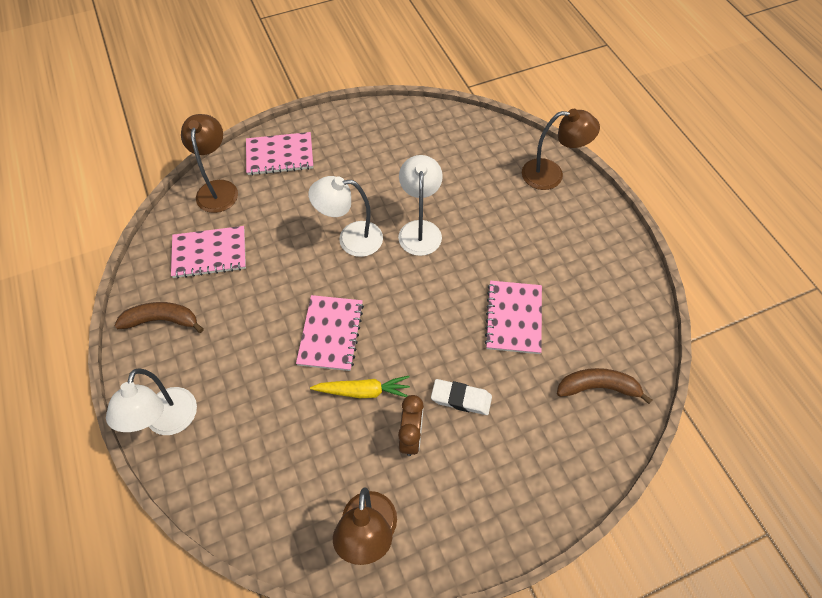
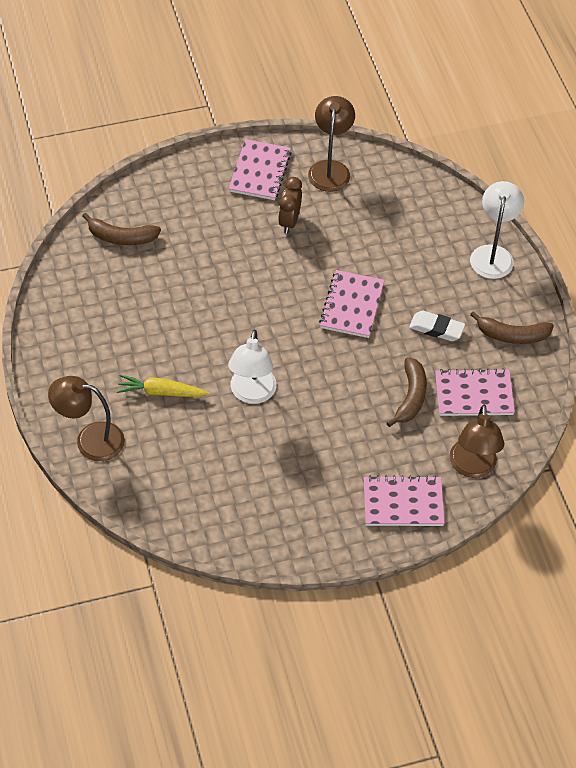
camera: 175 degrees left, 5 degrees down
(270, 244) = (410, 397): none -> brown banana
(351, 239) = (326, 392): white lamp -> none
(363, 391) = (326, 257): yellow carrot -> yellow carrot (161, 392)
(461, 399) = (242, 242): white eraser -> white eraser (436, 328)
(514, 318) = (178, 299): pink notebook -> pink notebook (259, 171)

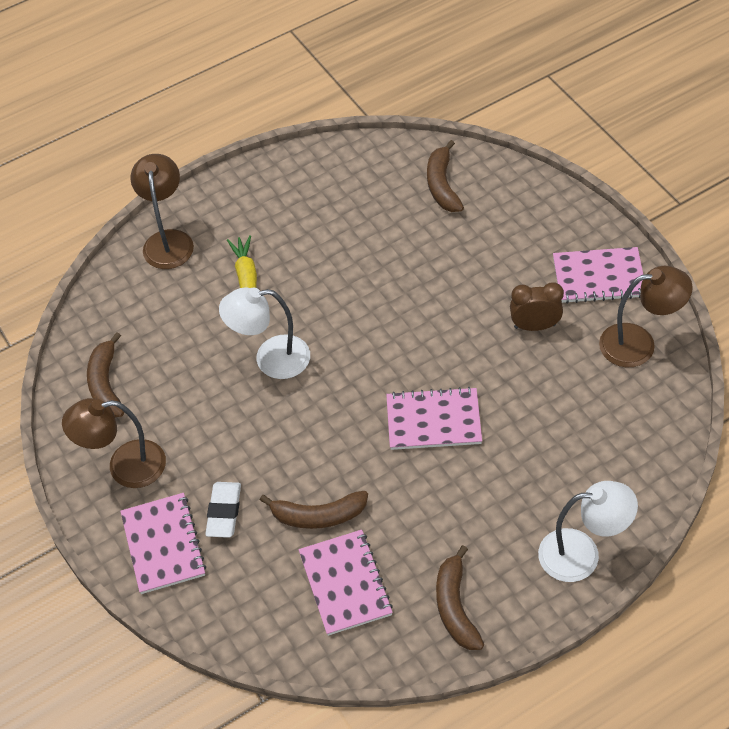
camera: 80 degrees right, 0 degrees up
(230, 515) = (106, 384): none -> brown banana
(436, 328) = (433, 518): white eraser -> white eraser (224, 512)
(472, 467) = (234, 607): brown lamp -> brown lamp (125, 467)

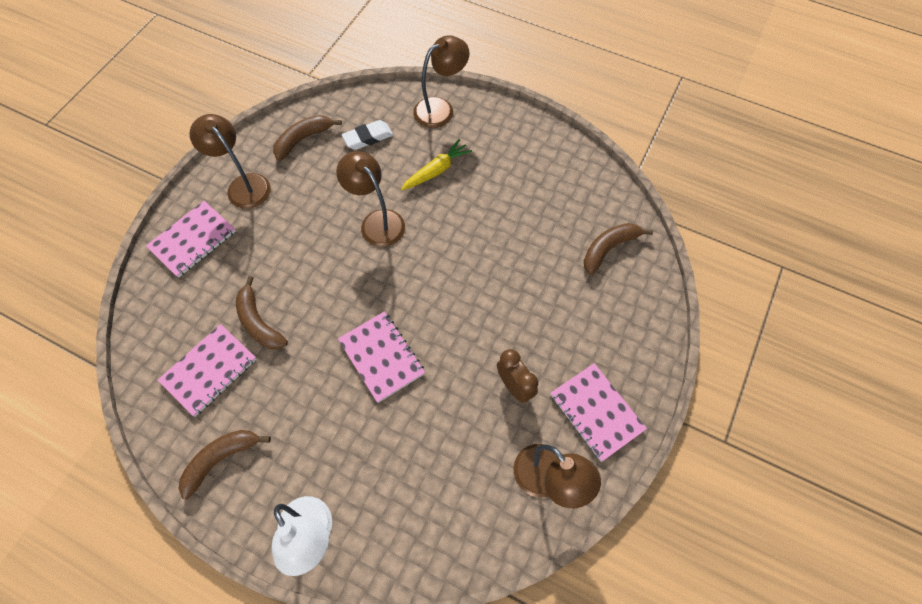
camera: 55 degrees right, 10 degrees up
(224, 512) = (234, 262): white eraser -> white eraser (368, 138)
(271, 359) = (377, 221): white lamp -> brown lamp

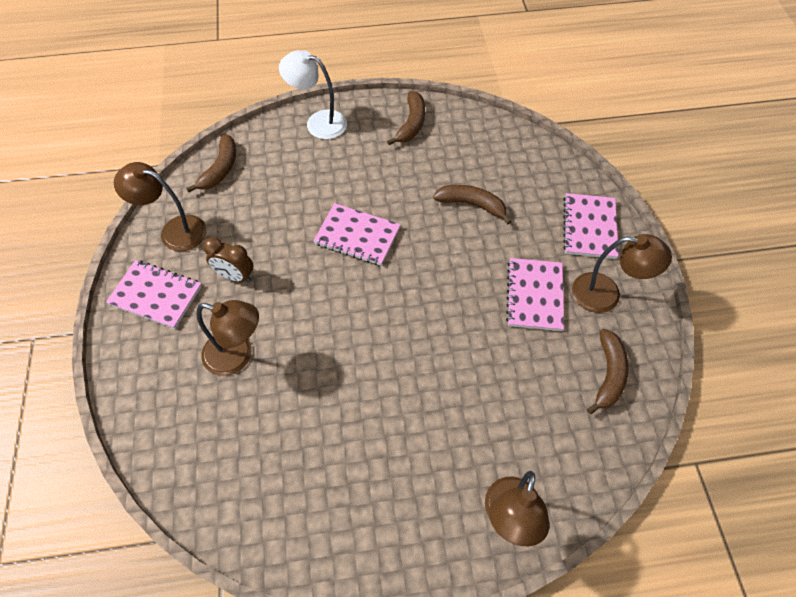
camera: 145 degrees right, 5 degrees down
(209, 370) = (473, 159): pink notebook -> pink notebook (534, 295)
(368, 138) = (549, 421): white eraser -> none
(377, 221) = (457, 337): brown lamp -> brown lamp (237, 356)
(436, 170) = (447, 429): yellow carrot -> none
(609, 248) = (209, 455): brown banana -> brown banana (220, 169)

